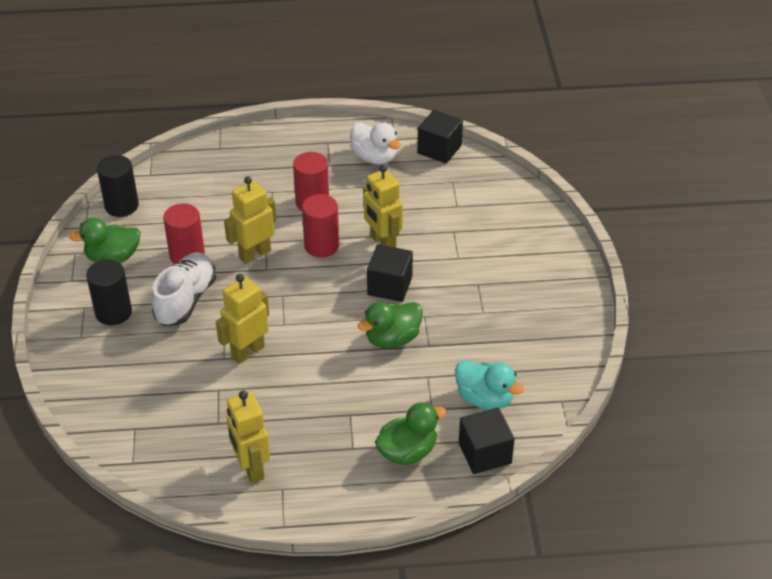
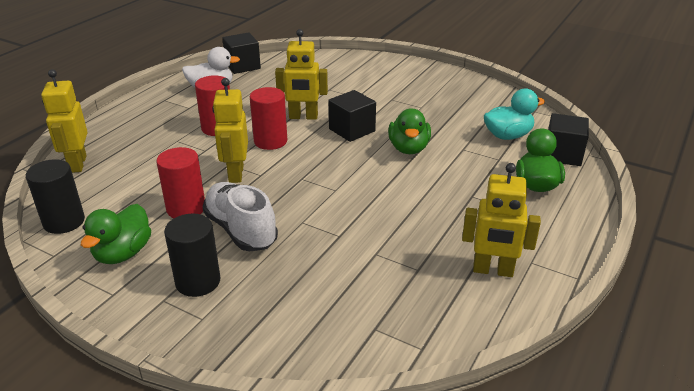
camera: 55 degrees left, 10 degrees down
(247, 352) = (346, 220): yellow robot -> yellow robot (77, 164)

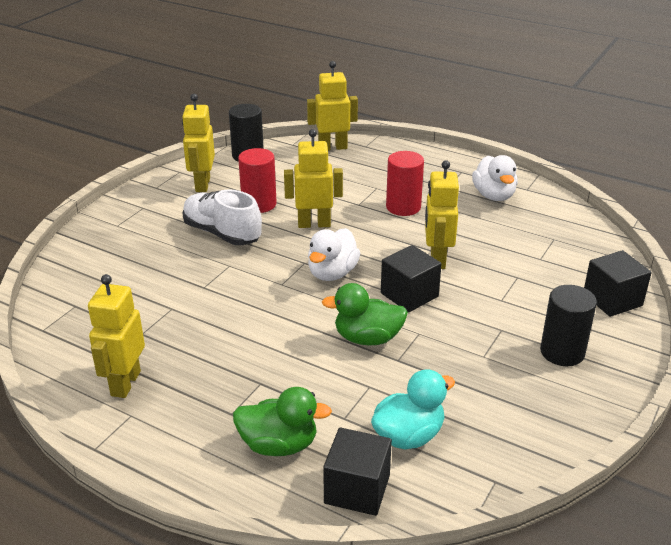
camera: 90 degrees right, 0 degrees up
(123, 253) = (202, 184): green duck -> yellow robot
(198, 281) = (159, 219): black cylinder -> black cylinder (562, 352)
(241, 230) = (222, 233): white shoe -> white shoe turned 105 degrees counterclockwise
(242, 66) = (563, 210): black cube -> black cube (612, 300)
(270, 141) = (378, 240): red cylinder -> none
(320, 164) = (332, 273): none -> white duck
(507, 136) = (408, 436): turquoise duck -> turquoise duck turned 105 degrees counterclockwise

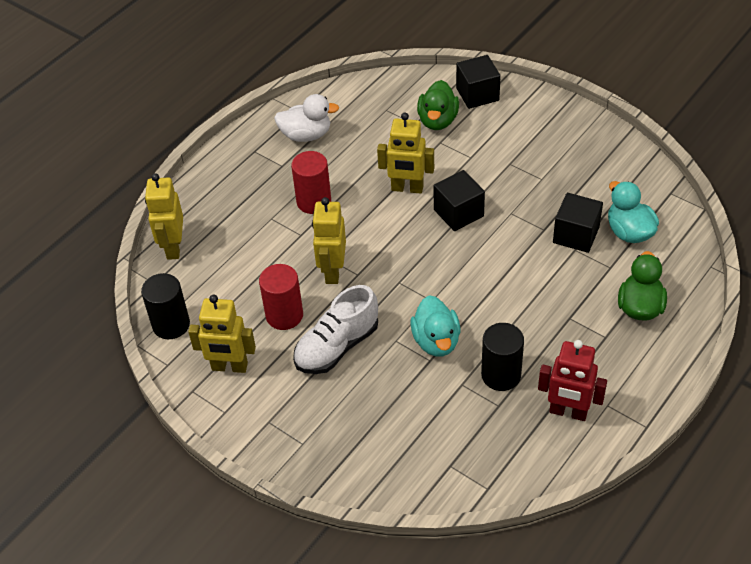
camera: 80 degrees left, 15 degrees up
(125, 383) = (568, 412): yellow robot -> red robot
(227, 289) = (436, 341): none -> turquoise duck
(332, 273) = (420, 262): white duck -> none
(357, 489) = (681, 265): black cube -> black cube (576, 235)
(367, 338) = (516, 245): green duck -> green duck (437, 120)
(562, 352) = (539, 135): black cylinder -> black cylinder (501, 375)

